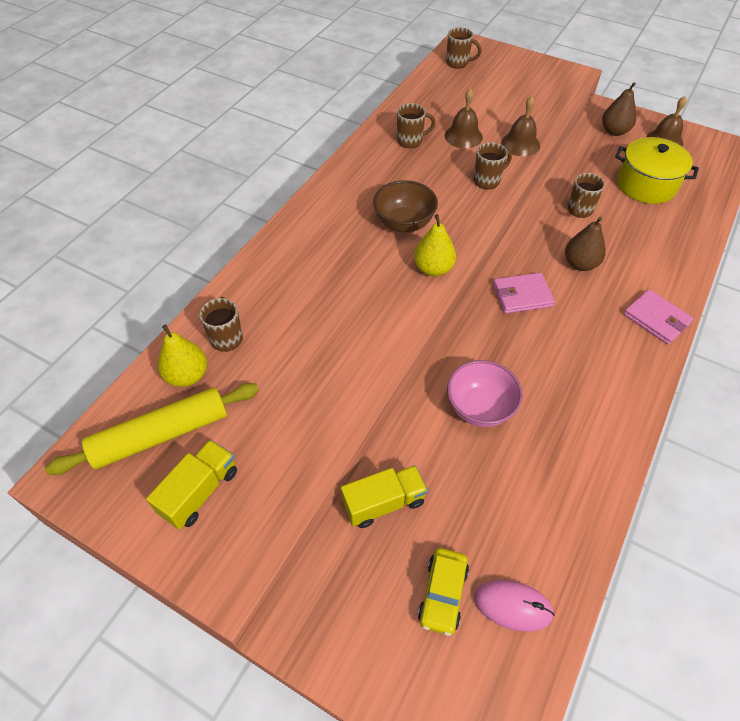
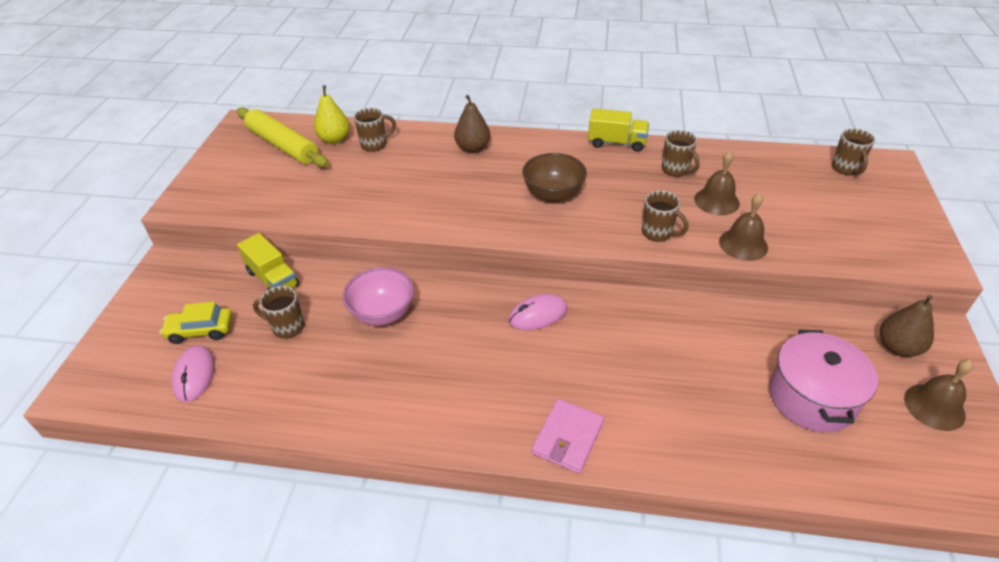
camera: 70 degrees right, 10 degrees down
(199, 492) = (242, 174): yellow truck -> yellow truck (616, 143)
(433, 268) = (505, 225): yellow pear -> none
(522, 295) = (538, 314): pink wallet -> pink mouse
(579, 210) = (706, 338): brown mug -> brown mug (287, 327)
(580, 264) = (614, 353): brown pear -> brown pear (473, 148)
(646, 185) = (812, 397): yellow pot -> pink pot

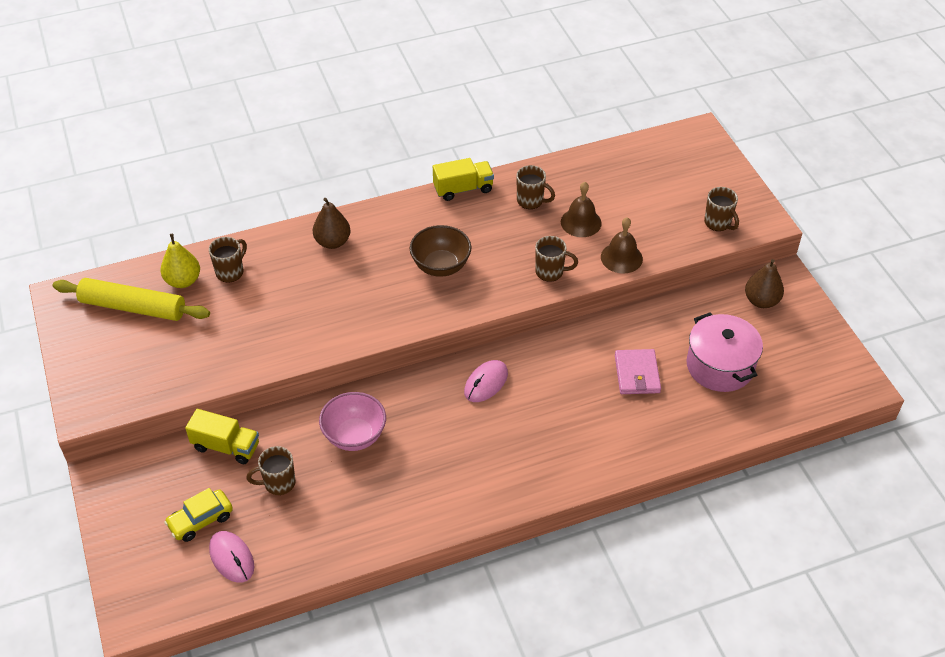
camera: 30 degrees left, 5 degrees up
(568, 437) = (569, 471): pink wallet -> pink wallet (637, 374)
(846, 168) = (667, 151): brown mug -> brown mug (718, 223)
(934, 407) = (800, 339): brown bell -> none

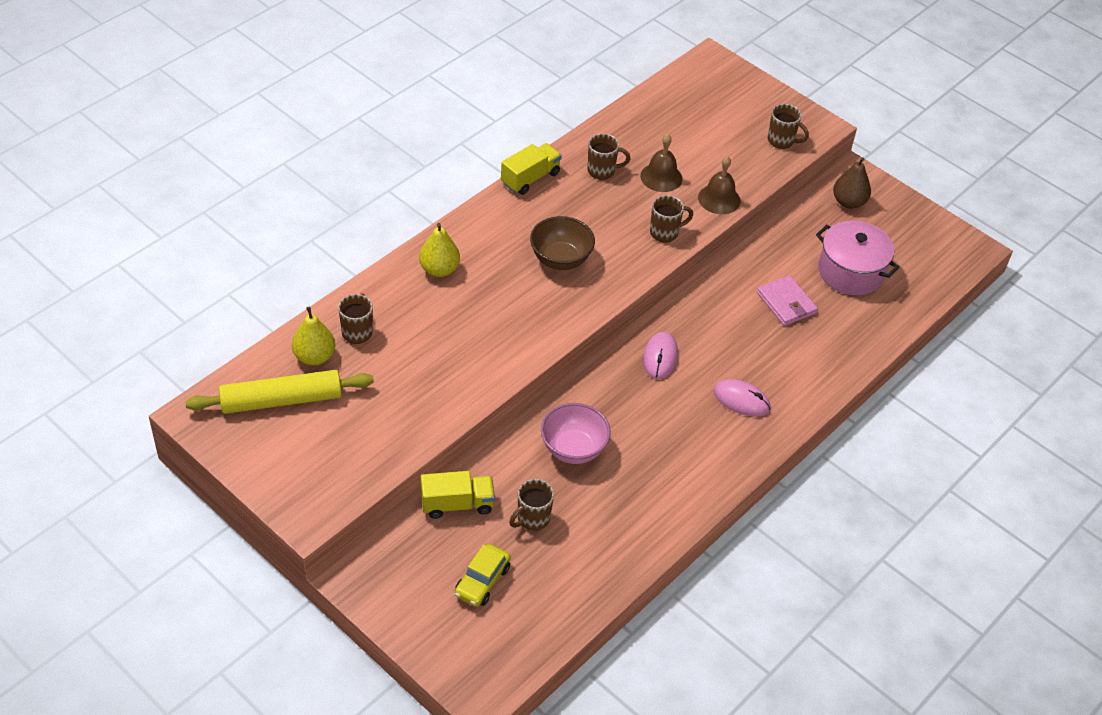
camera: 30 degrees left, 0 degrees up
(232, 558) = (537, 603): pink mouse -> pink mouse (741, 400)
(332, 242) = (439, 269): brown pear -> yellow pear

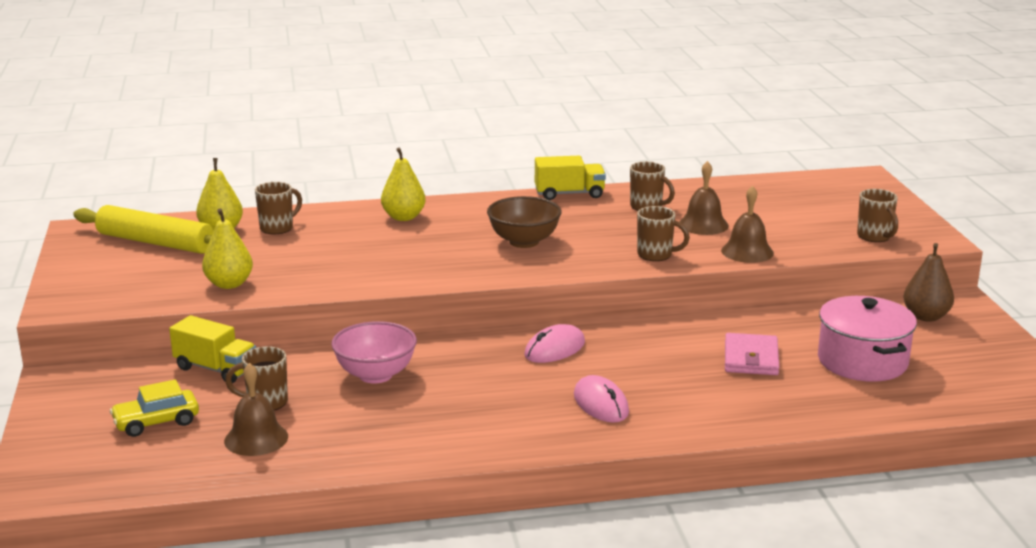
camera: 40 degrees right, 25 degrees down
(404, 422) = (229, 284): none -> yellow pear
(567, 557) = (256, 438): none -> brown bell

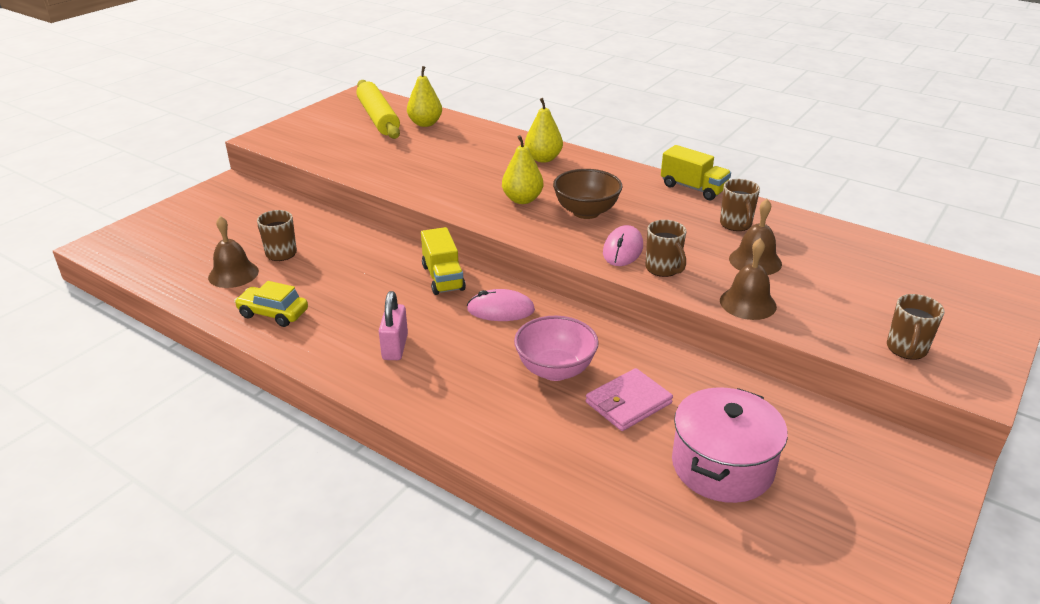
camera: 45 degrees right, 10 degrees up
(156, 422) = (214, 235): yellow car -> yellow car (273, 313)
(215, 369) = (298, 217): yellow truck -> yellow truck (443, 278)
(229, 284) = (360, 161): yellow pear -> yellow pear (522, 199)
(277, 228) = (456, 135): brown mug -> none
(375, 375) = (364, 267): pink bowl -> pink bowl (555, 370)
(526, 411) = (395, 347): none -> pink padlock
(601, 404) = (450, 372): pink mouse -> pink mouse (623, 250)
(926, 316) = (872, 460): brown pear -> none

